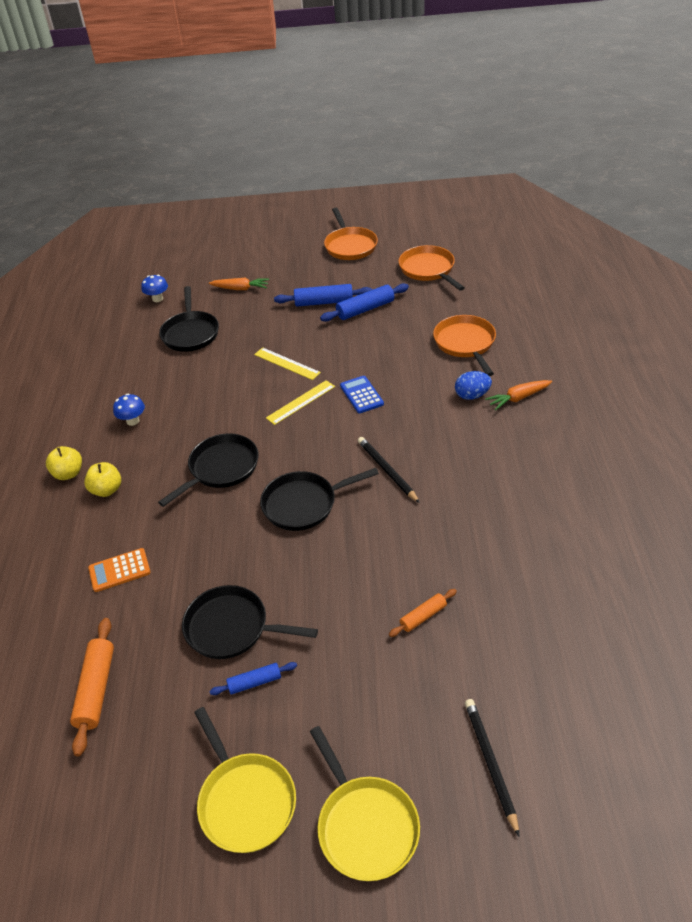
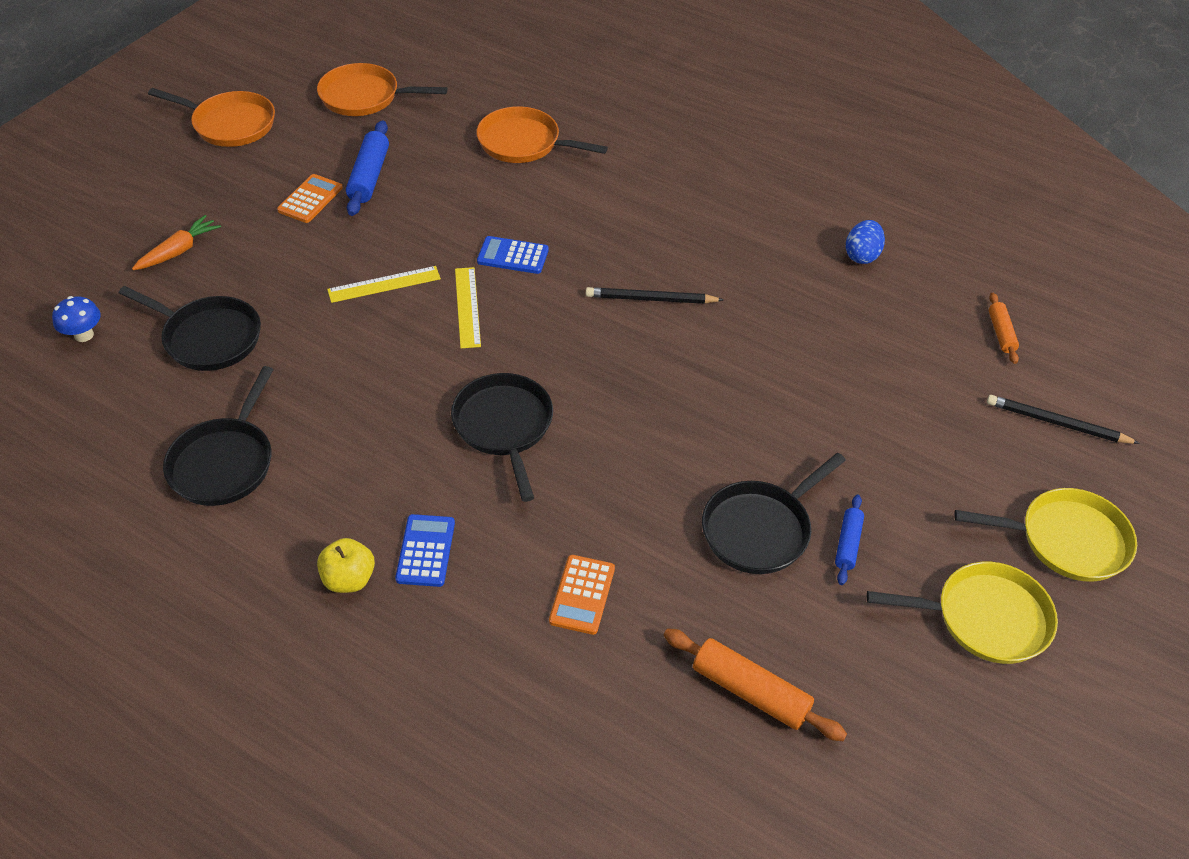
camera: 60 degrees left, 5 degrees up
(107, 490) = (425, 551): yellow apple -> blue calculator
(133, 421) = (319, 470): blue mushroom -> none
(304, 504) = (634, 385): black pan -> black pan (224, 462)
(324, 302) = (310, 199): blue rolling pin -> orange calculator
(423, 616) = (866, 378): orange rolling pin -> orange rolling pin (1001, 333)
(472, 395) = (607, 183): blue egg -> blue egg (862, 255)
(518, 398) = (646, 158): orange carrot -> none

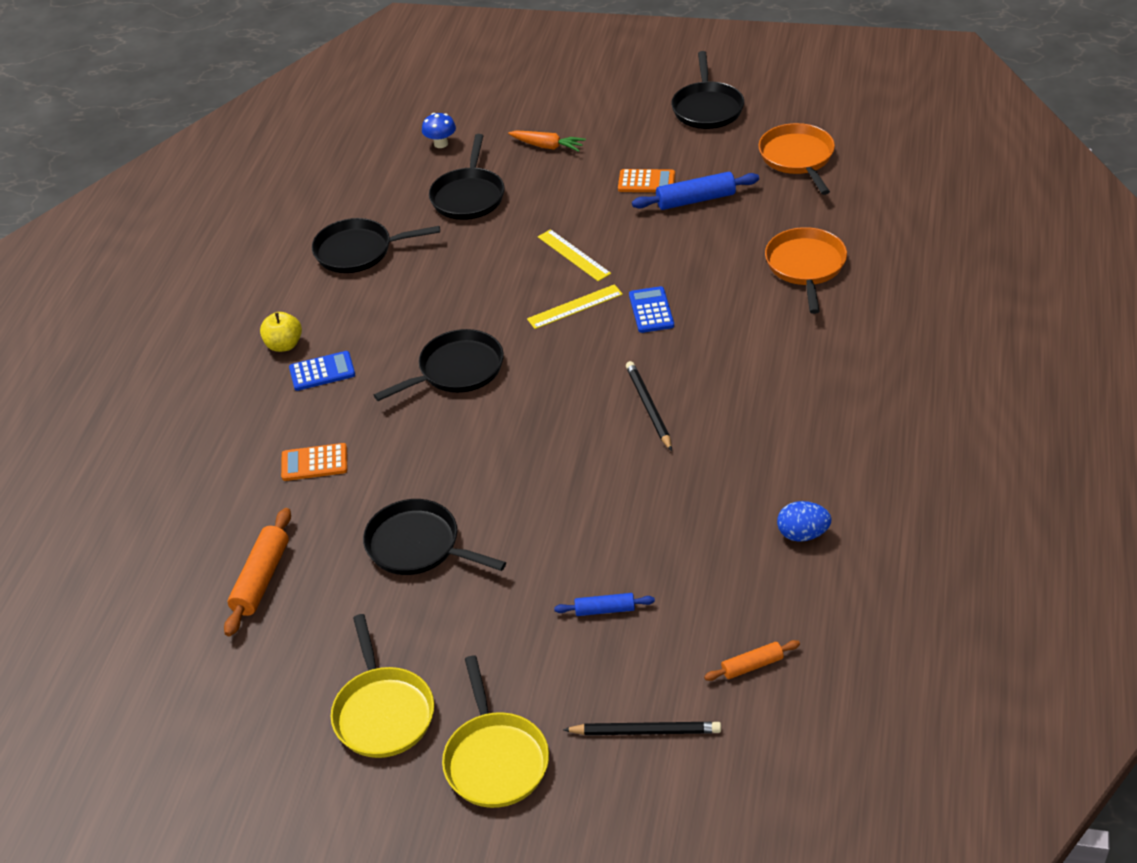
camera: 75 degrees right, 5 degrees down
(230, 124) = (707, 108): orange pan -> black pan
(848, 544) = (426, 604): blue rolling pin -> blue rolling pin (605, 610)
(1057, 423) = (645, 731): black pencil -> black pencil turned 90 degrees clockwise

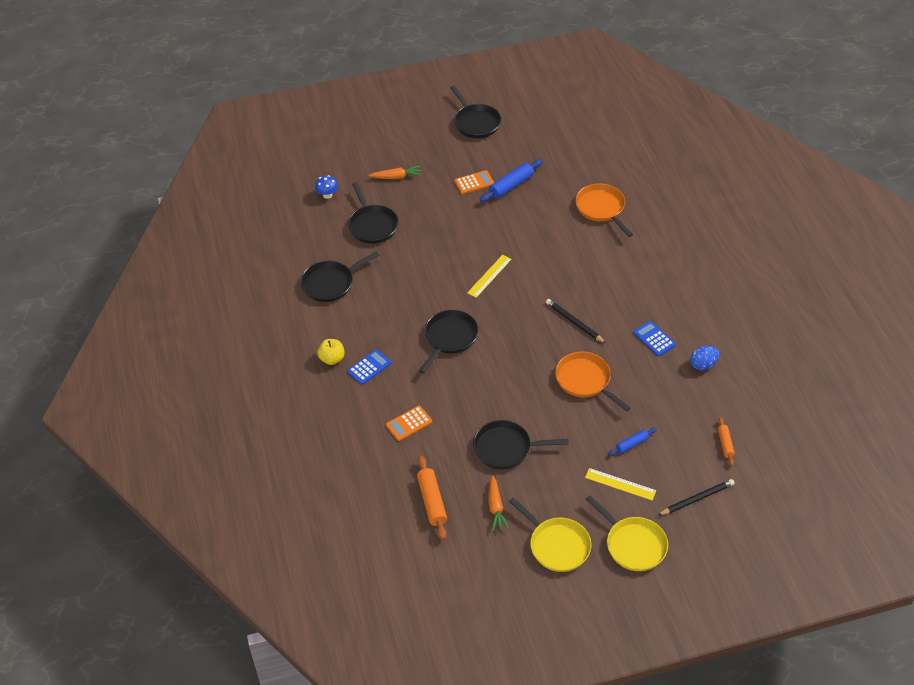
camera: 30 degrees left, 5 degrees up
(340, 622) = (496, 507): none -> orange carrot
(573, 255) = (465, 243): yellow ruler -> yellow ruler (620, 484)
(651, 310) = (534, 264): blue calculator -> blue calculator (654, 339)
(752, 665) = (725, 444): orange rolling pin -> orange rolling pin turned 45 degrees counterclockwise
(798, 158) = (551, 140): orange pan -> orange pan (585, 380)

